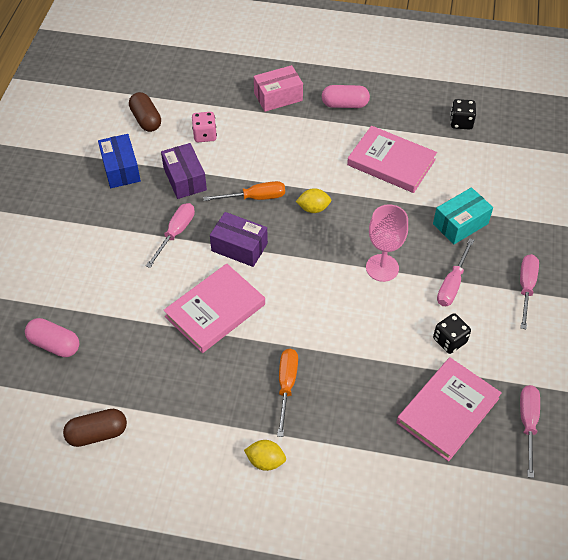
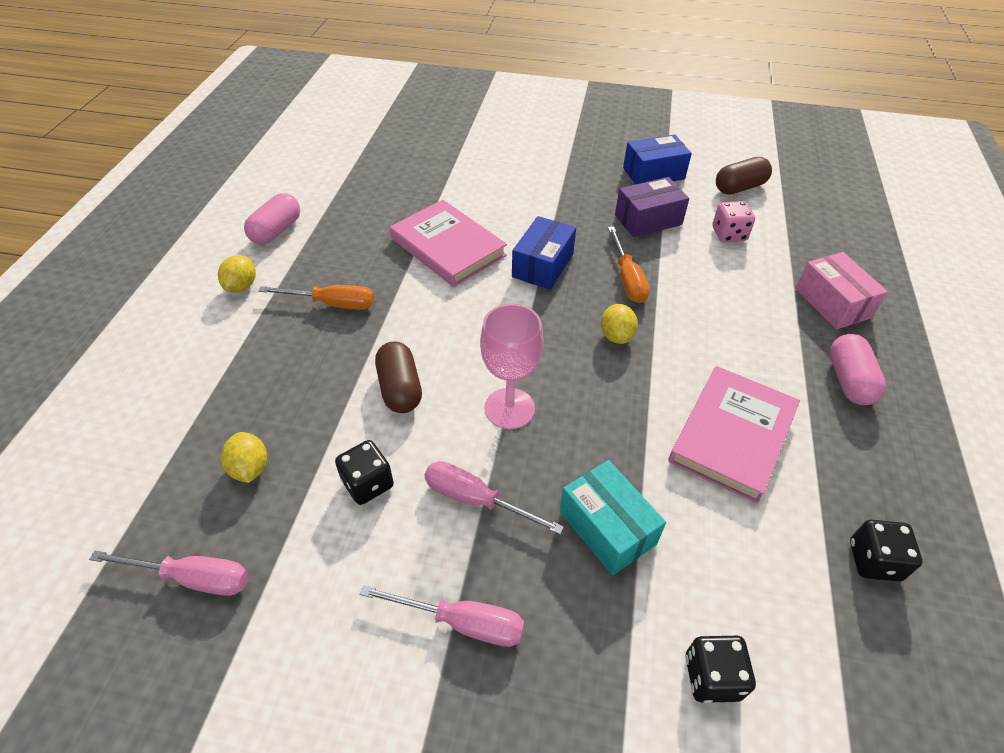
camera: 90 degrees right, 5 degrees down
(55, 344) = (418, 147): pink capsule -> pink capsule (276, 231)
(97, 433) = (313, 176): brown capsule -> brown capsule (400, 388)
(176, 233) = (561, 215): pink screwdriver -> none
(239, 247) = (543, 265): purple box -> blue box
(447, 410) = (250, 468): pink book -> yellow lemon
(530, 191) = (712, 676): none -> black dice

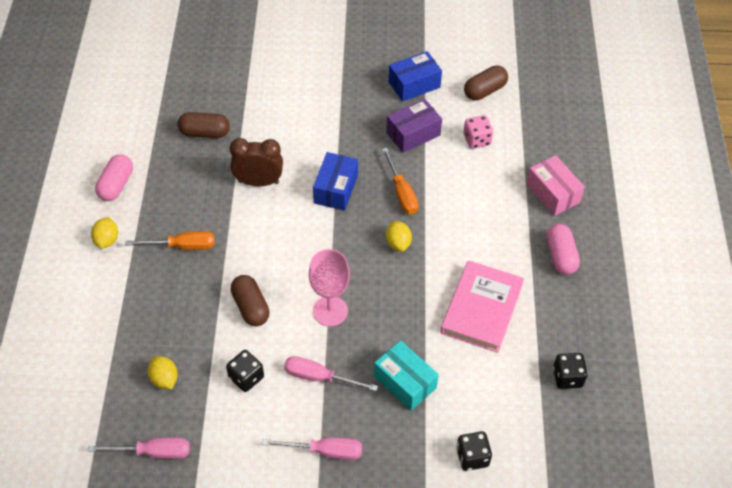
camera: 10 degrees left, 5 degrees up
(397, 192) = (205, 133): none -> brown capsule
(448, 247) = (258, 182): pink book -> brown clock

